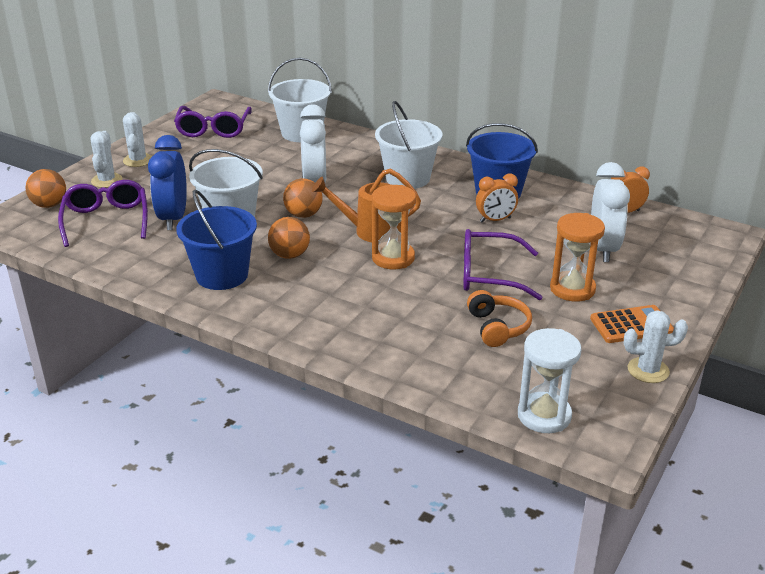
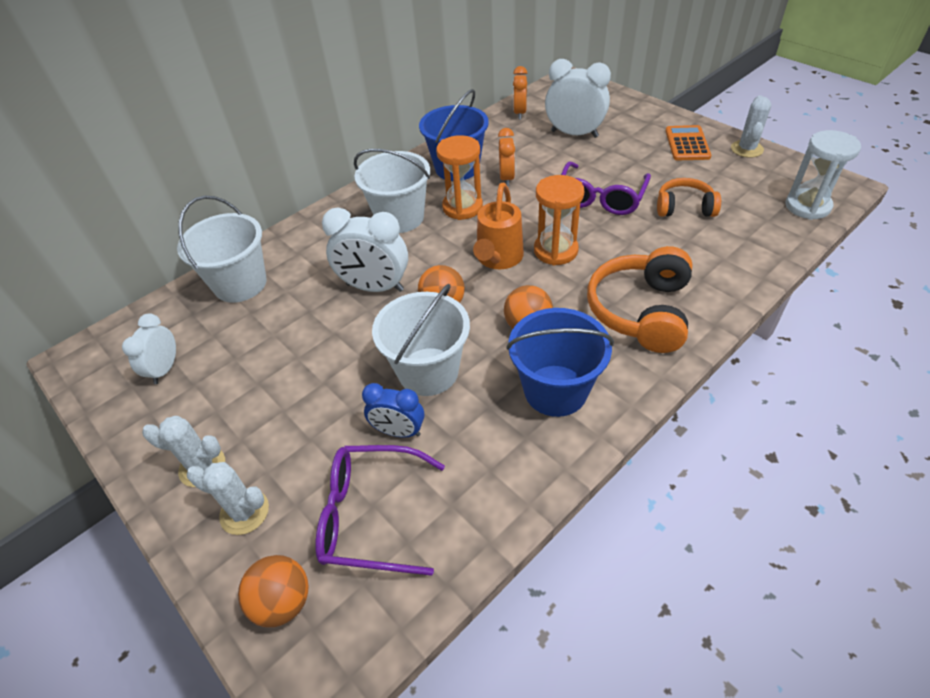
camera: 70 degrees left, 15 degrees up
(173, 218) = (398, 431): blue clock -> blue clock, size x0.61
(213, 129) = (165, 369): purple glasses -> white clock
(324, 309) = (641, 311): none -> orange headphones
(572, 289) = (631, 160): orange hourglass -> orange hourglass (462, 207)

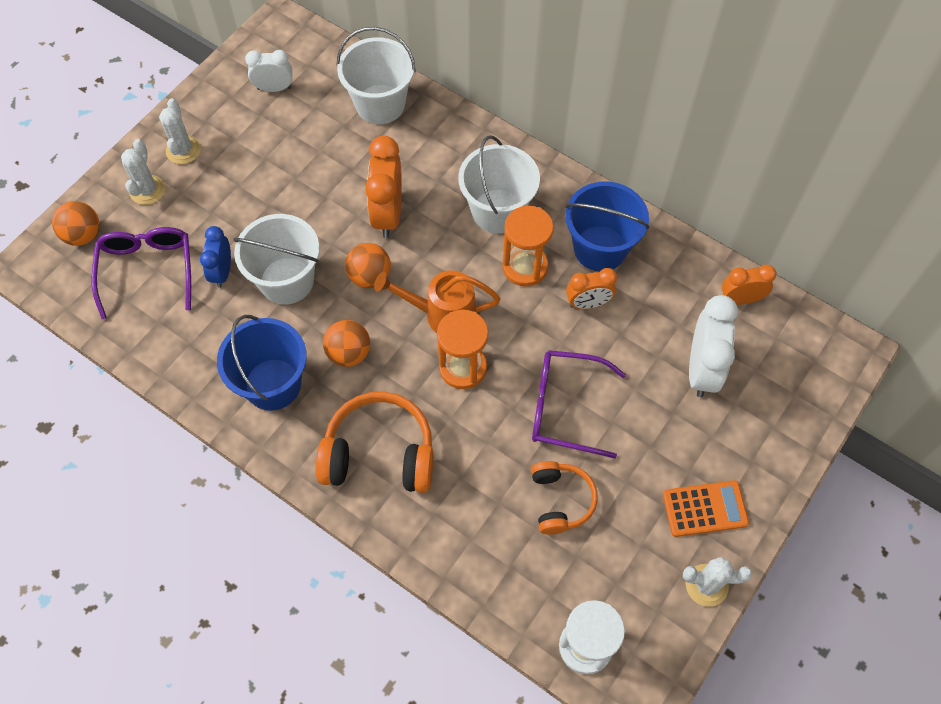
camera: 75 degrees right, 15 degrees up
(375, 287) = (388, 214): white clock -> orange clock

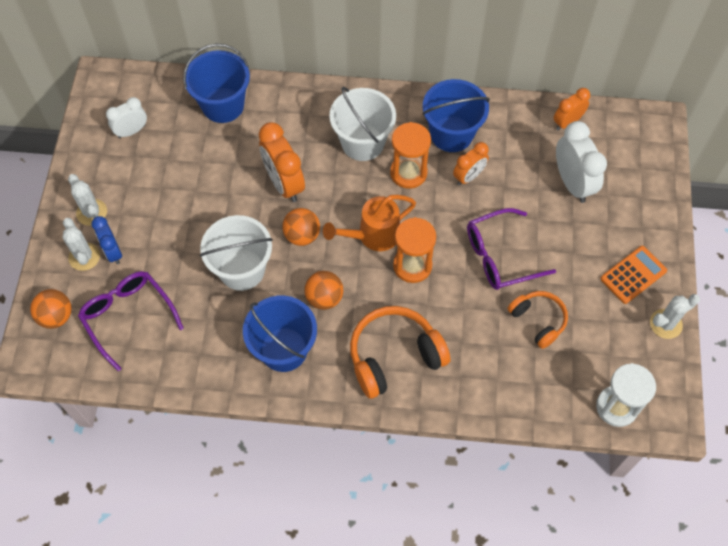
camera: 30 degrees left, 0 degrees up
(222, 272) = (188, 288): blue clock -> blue clock (113, 252)
(380, 104) = (223, 105): white bucket -> blue bucket

